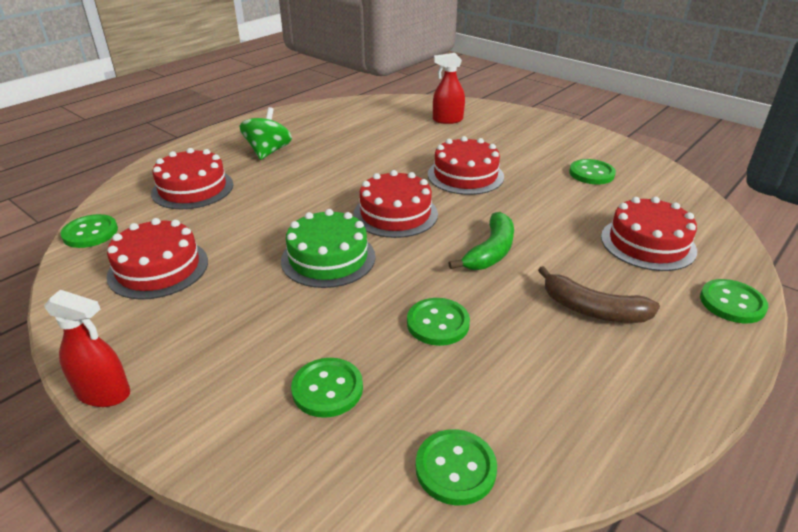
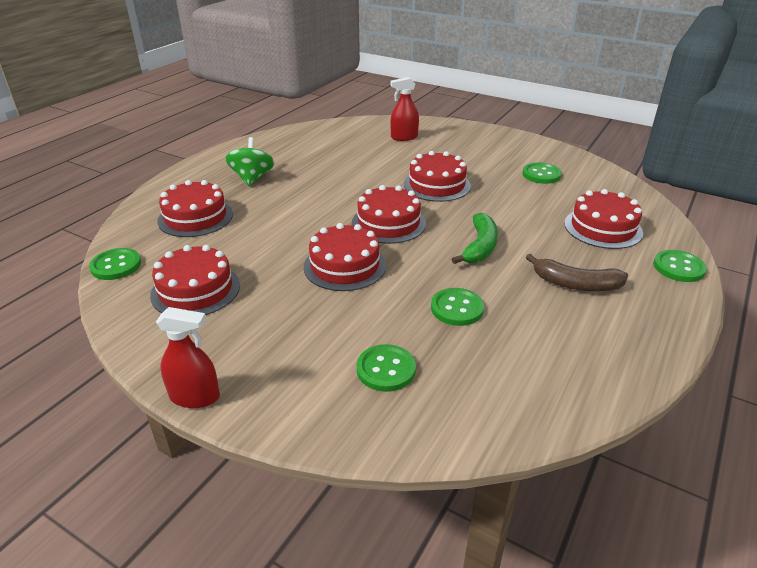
camera: 10 degrees left, 0 degrees up
(328, 258) = (345, 266): green cake -> red cake
(455, 468) = (509, 414): green button -> none

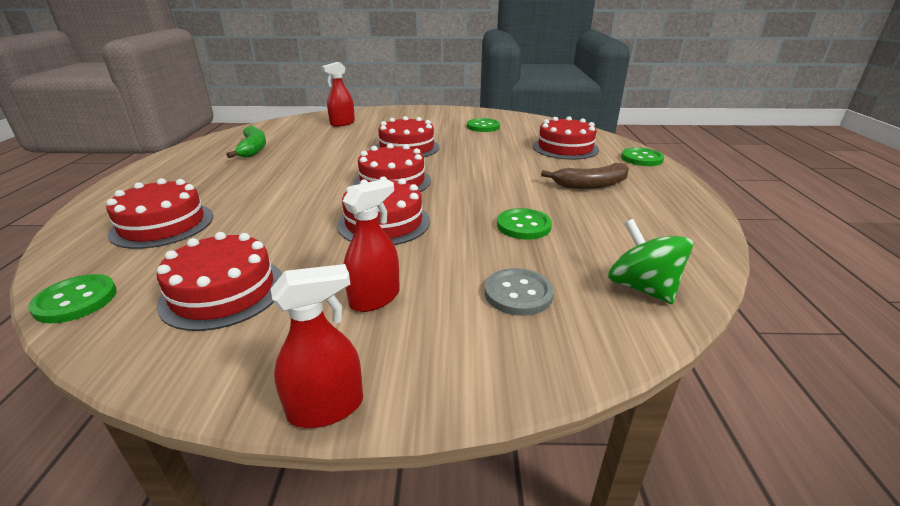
camera: 30 degrees left, 5 degrees down
(252, 178) = (208, 178): green spinning top -> green spinning top (642, 288)
(282, 332) = (375, 298): none -> red spray bottle
(386, 369) = (518, 294): green button -> grey button
(480, 247) = (491, 179): green banana -> green banana (253, 149)

